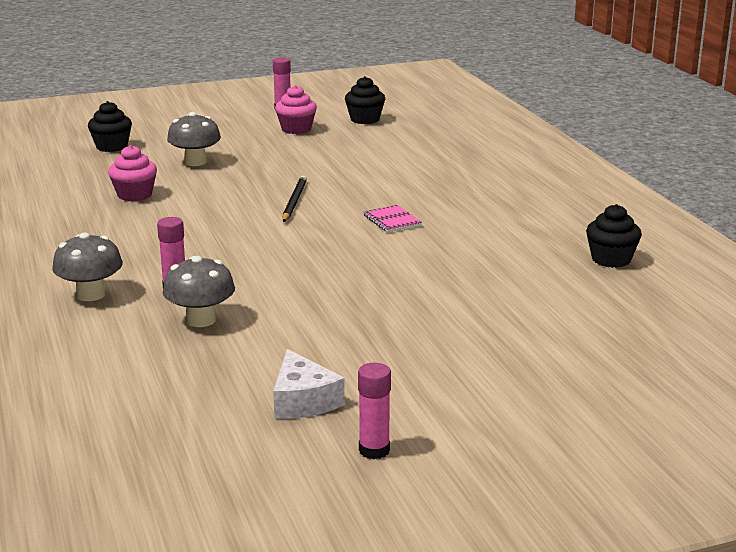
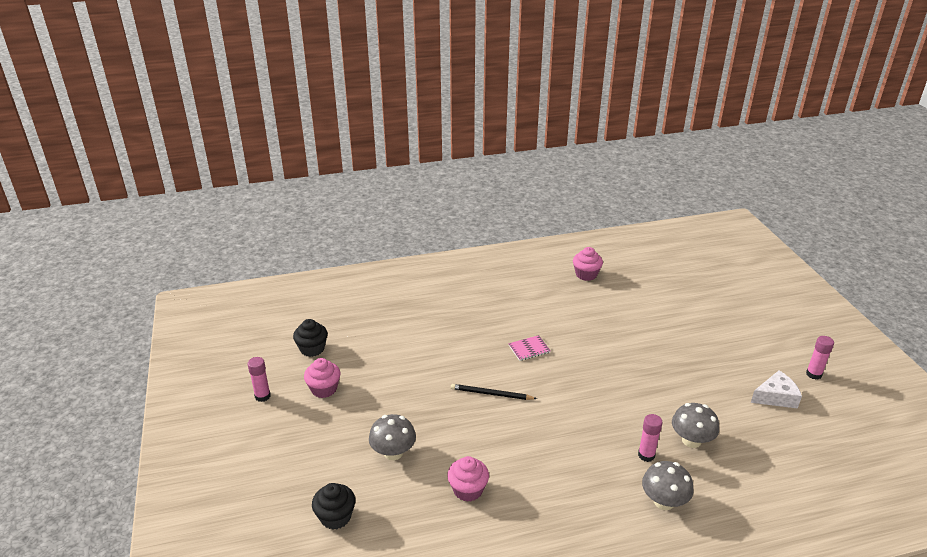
camera: 85 degrees left, 10 degrees up
(611, 259) = (586, 274): black cupcake -> pink cupcake

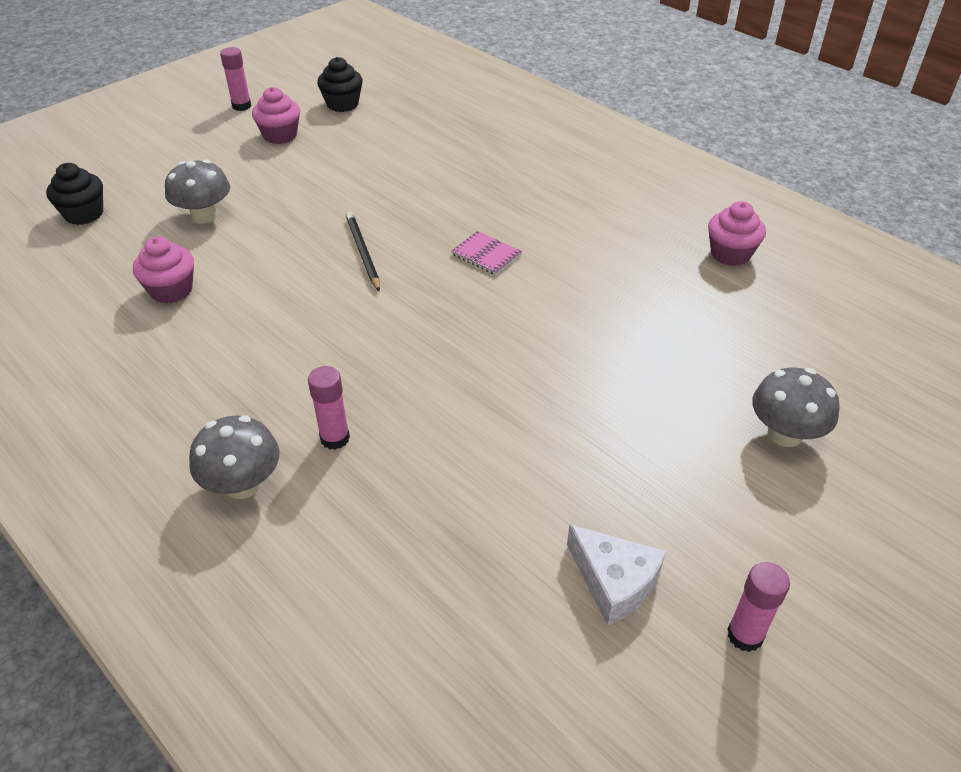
camera: 60 degrees right, 10 degrees up
(691, 440) = (404, 484): grey mushroom -> grey mushroom (785, 434)

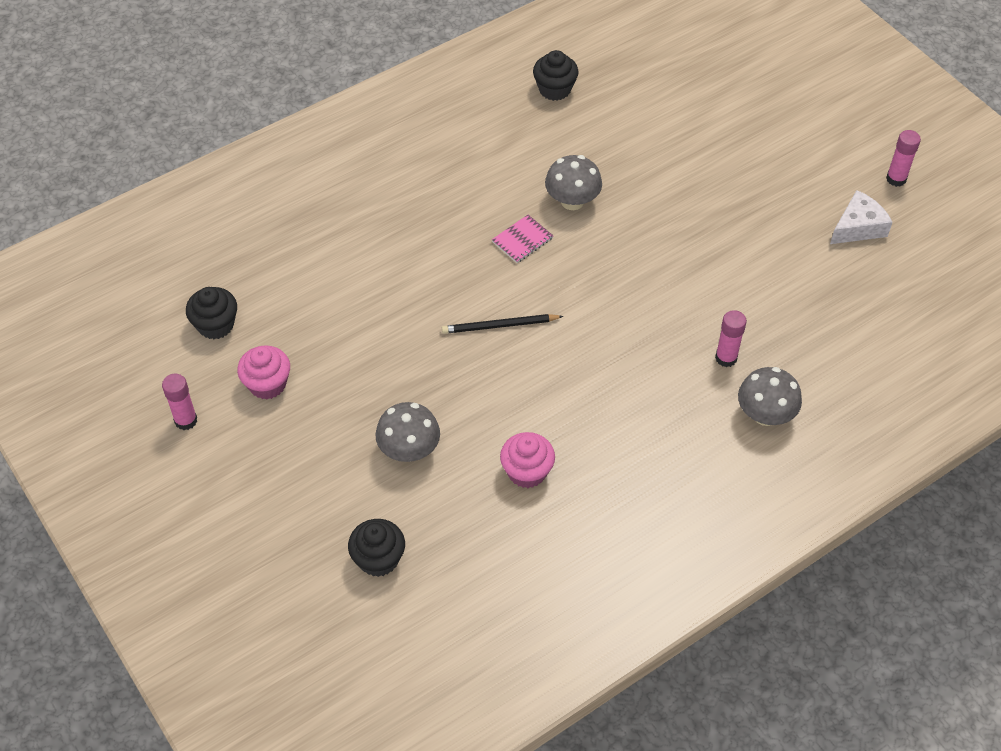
camera: 80 degrees left, 10 degrees up
(730, 254) = (554, 89): pink cupcake -> black cupcake
(785, 434) = (749, 117): grey mushroom -> grey mushroom (572, 201)

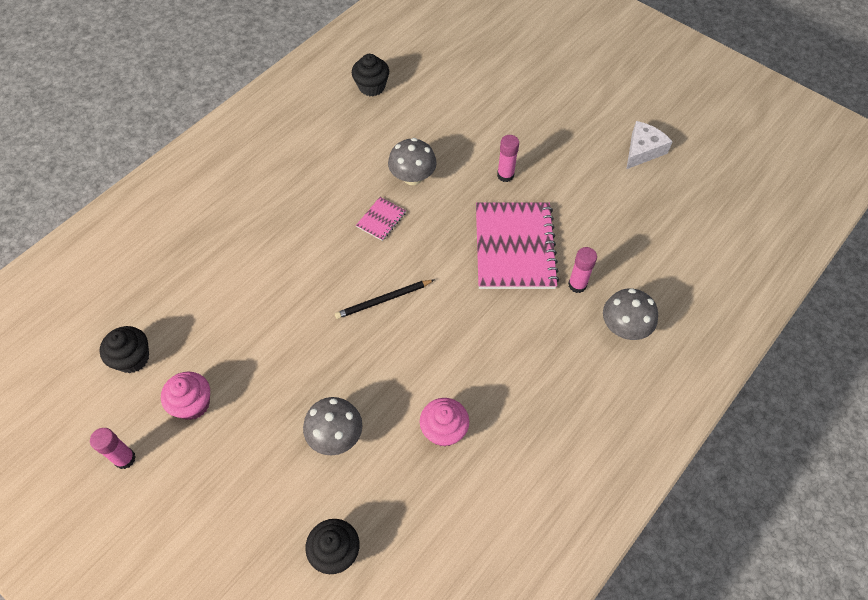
camera: 15 degrees left, 5 degrees up
(666, 302) = (514, 247): none -> pink notebook
(896, 179) = (657, 105): pink glue stick -> pink glue stick (505, 175)

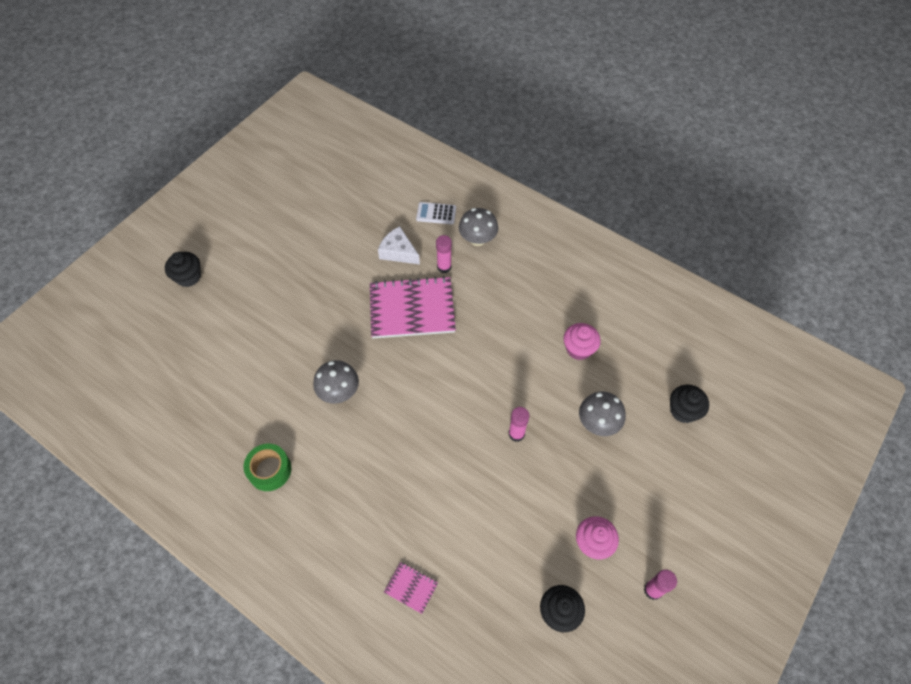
camera: 95 degrees left, 0 degrees up
(335, 124) = (270, 470): none -> green tape
(371, 87) = (219, 441): black cupcake -> black cupcake (188, 277)
(381, 219) = (388, 413): pink notebook -> pink notebook (411, 588)
(383, 300) = (472, 402): black pencil -> none
(505, 175) = (336, 318): pink glue stick -> pink glue stick (516, 434)
(643, 150) = (309, 222): white cheese -> white cheese (398, 252)
(666, 281) = (436, 213): none -> white calculator

